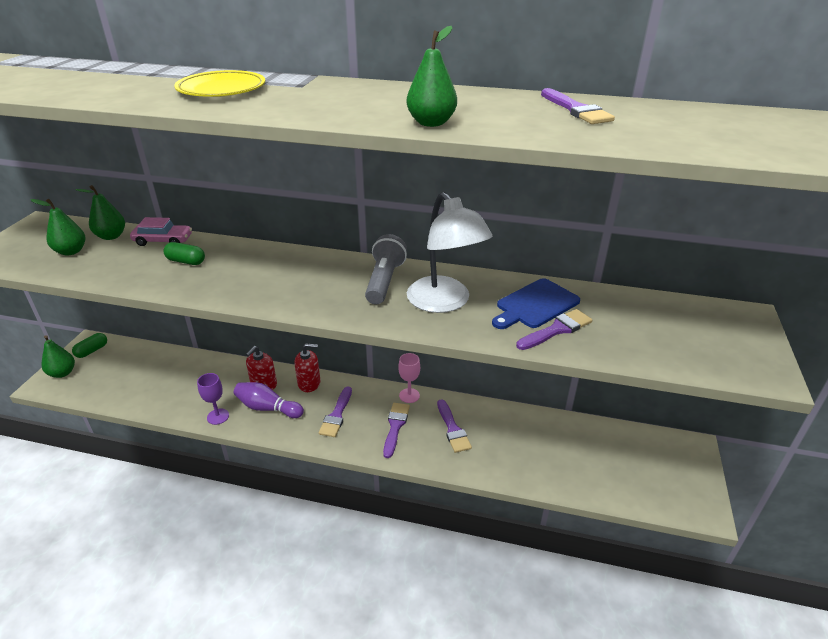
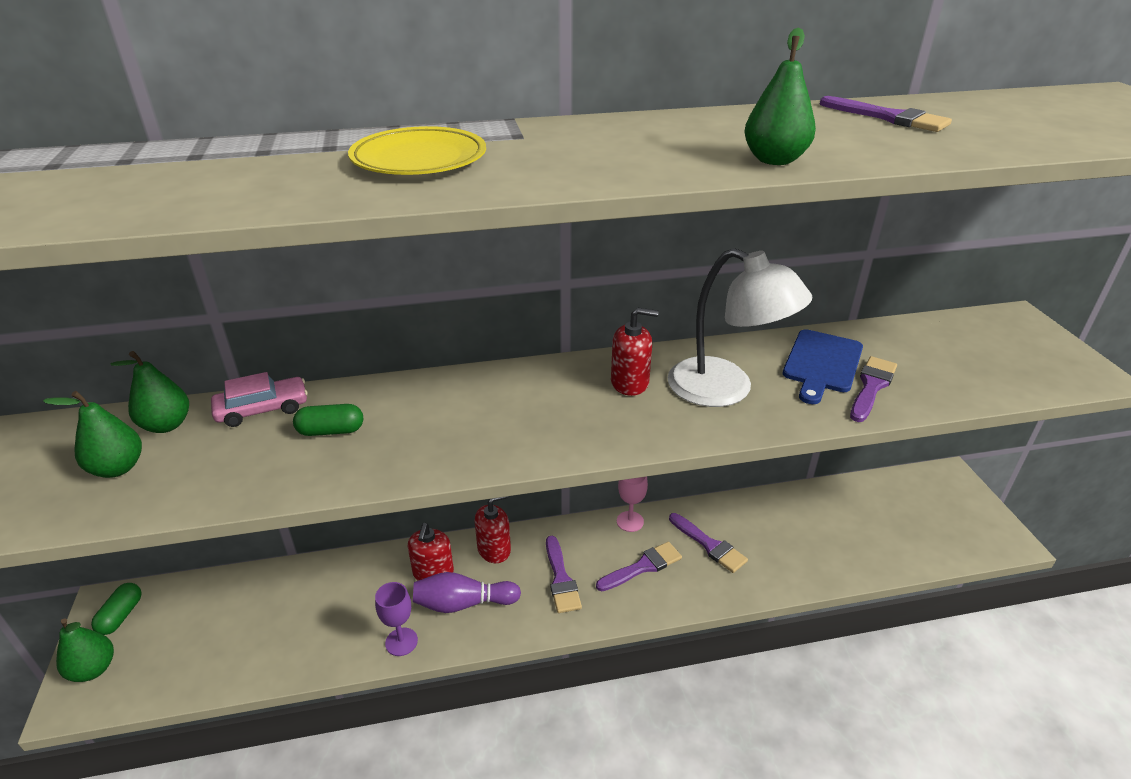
camera: 25 degrees left, 0 degrees up
(384, 281) = (630, 382): grey flashlight -> red soap dispenser
(395, 426) = (643, 567): purple brush -> purple brush turned 75 degrees clockwise

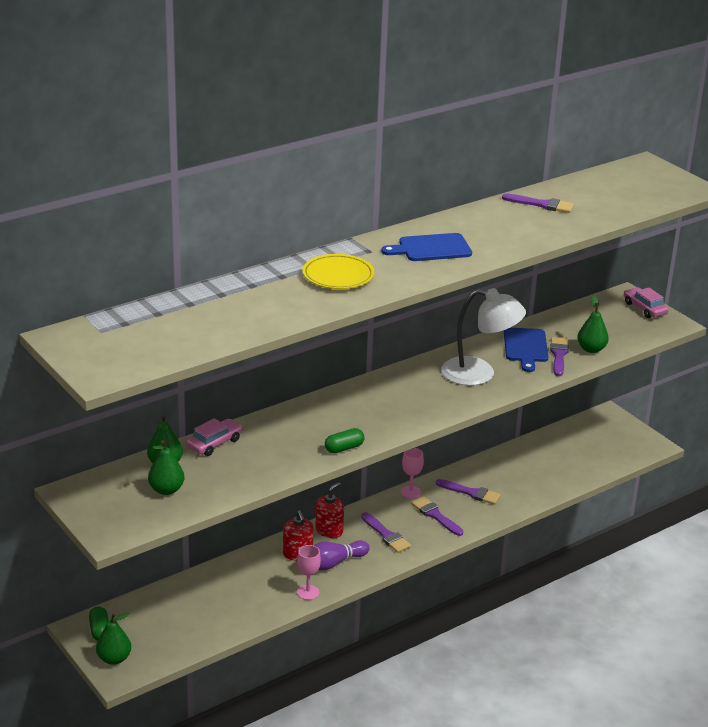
camera: 25 degrees left, 5 degrees down
(331, 431) = (270, 445): green capsule -> green capsule (344, 448)
(401, 642) = (308, 592): purple goblet -> pink goblet
(630, 382) = (422, 381): red soap dispenser -> none
(631, 146) = (431, 248): none -> blue cutting board
(643, 567) = (435, 515): purple brush -> purple brush turned 75 degrees counterclockwise
(774, 160) = (505, 246): green pear -> green pear (591, 349)
(1045, 342) = (644, 308): none -> pink car

